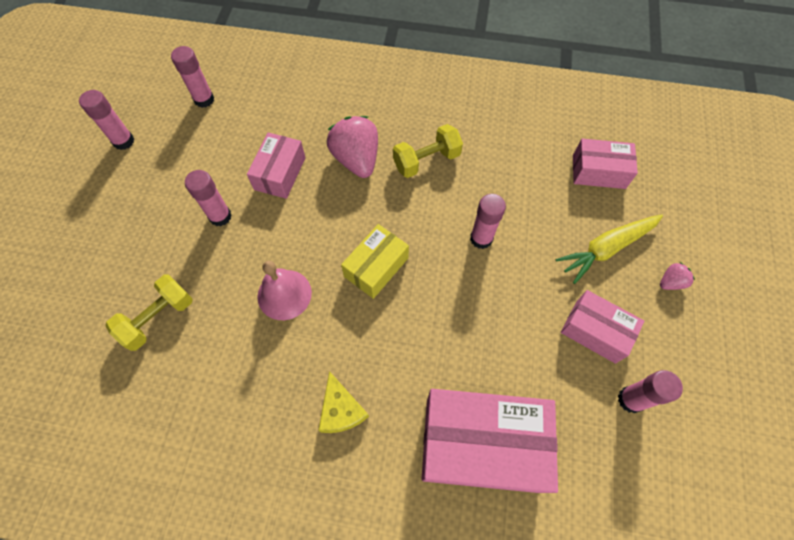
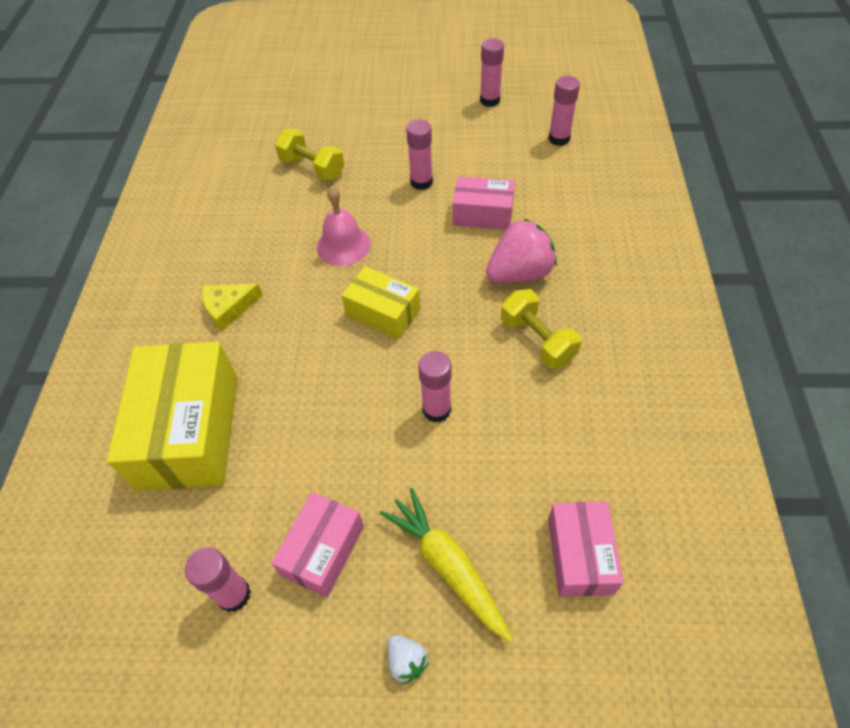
camera: 85 degrees right, 10 degrees down
(481, 444) = (189, 431): pink box -> yellow box
(670, 282) = (406, 661): pink strawberry -> white strawberry

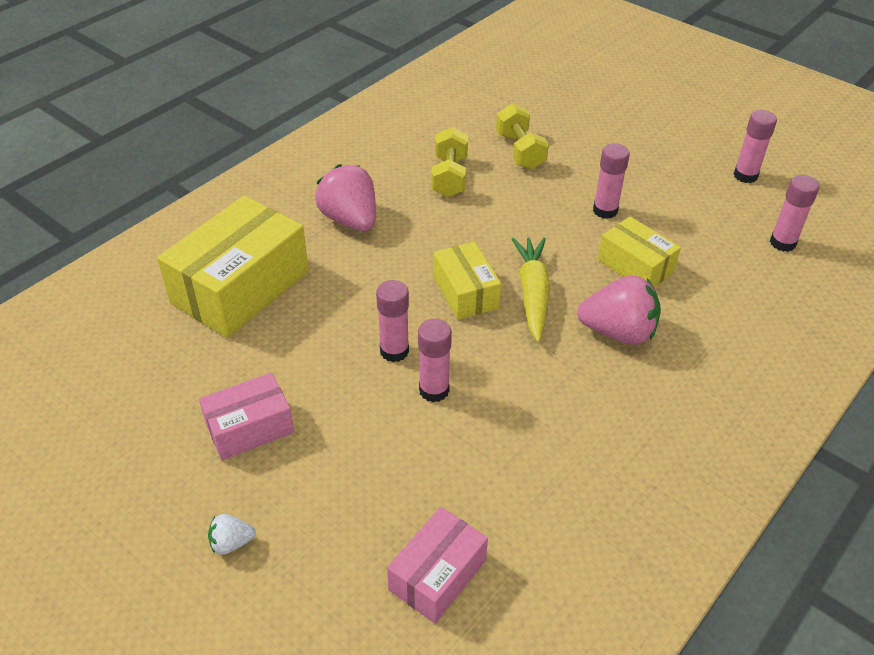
camera: 35 degrees right, 10 degrees down
(229, 308) = (350, 220): yellow cheese -> pink strawberry
(234, 595) = (165, 413): pink glue stick -> pink glue stick (394, 351)
(343, 245) = (485, 223): pink bell -> none
(406, 661) = (231, 543): white strawberry -> white strawberry turned 75 degrees clockwise
(448, 566) = (326, 504): yellow carrot -> yellow carrot (532, 293)
(483, 214) = (635, 266): pink box -> yellow box
(537, 340) = (577, 394): yellow dumbbell -> yellow dumbbell (449, 177)

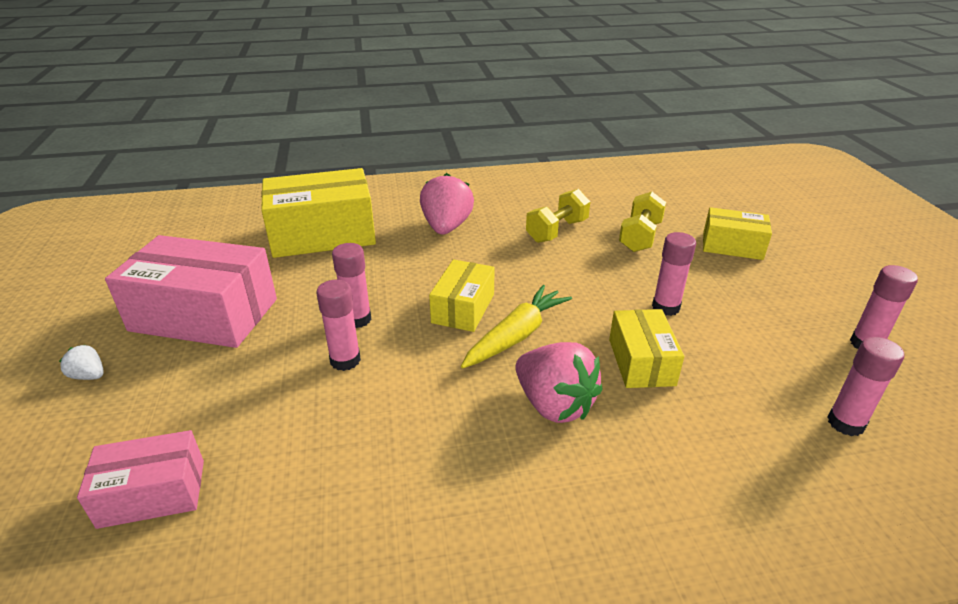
camera: 40 degrees right, 10 degrees down
(249, 428) = (204, 314): pink box -> pink box, size x1.78
(593, 128) = (732, 246): none -> yellow box

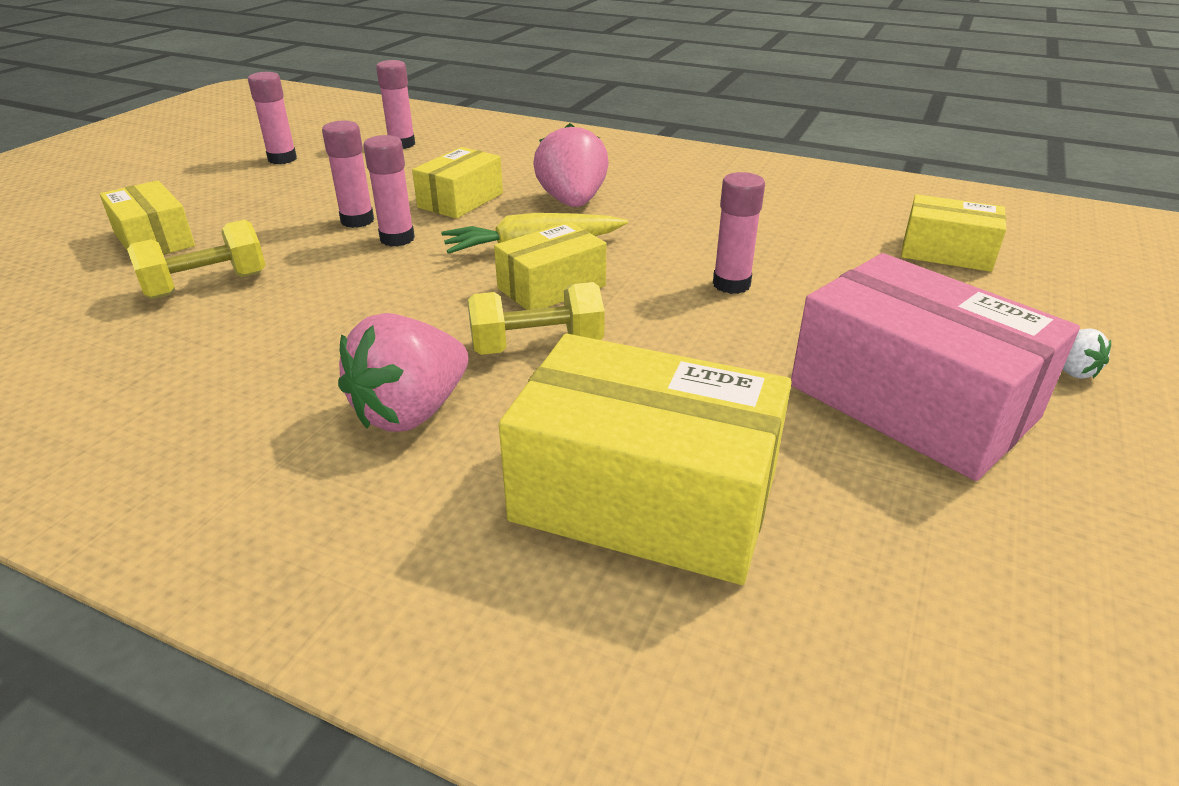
camera: 145 degrees left, 0 degrees up
(152, 493) = (946, 252): pink box -> yellow box
(357, 319) = (689, 319): pink glue stick -> pink glue stick (397, 239)
(557, 231) = (276, 334): yellow dumbbell -> yellow dumbbell (537, 346)

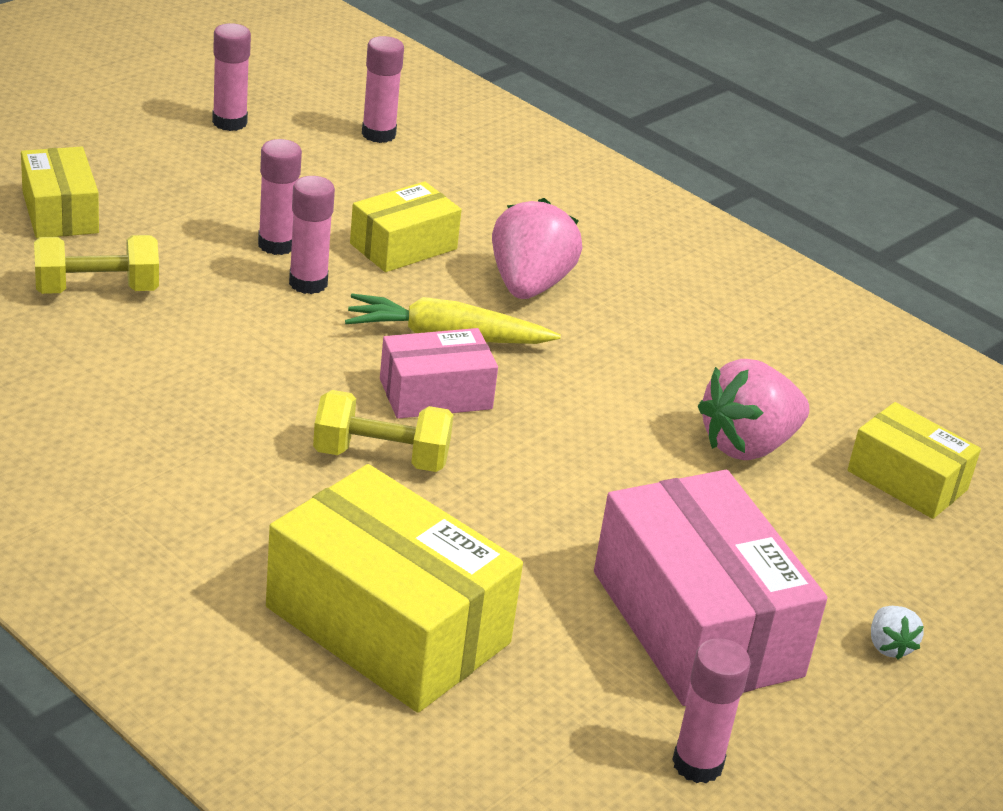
camera: 15 degrees right, 0 degrees up
(411, 412) = (233, 488): pink strawberry -> pink strawberry (747, 445)
(551, 287) = (435, 394): yellow box -> pink box
(731, 284) = (626, 447): pink glue stick -> pink glue stick (697, 764)

